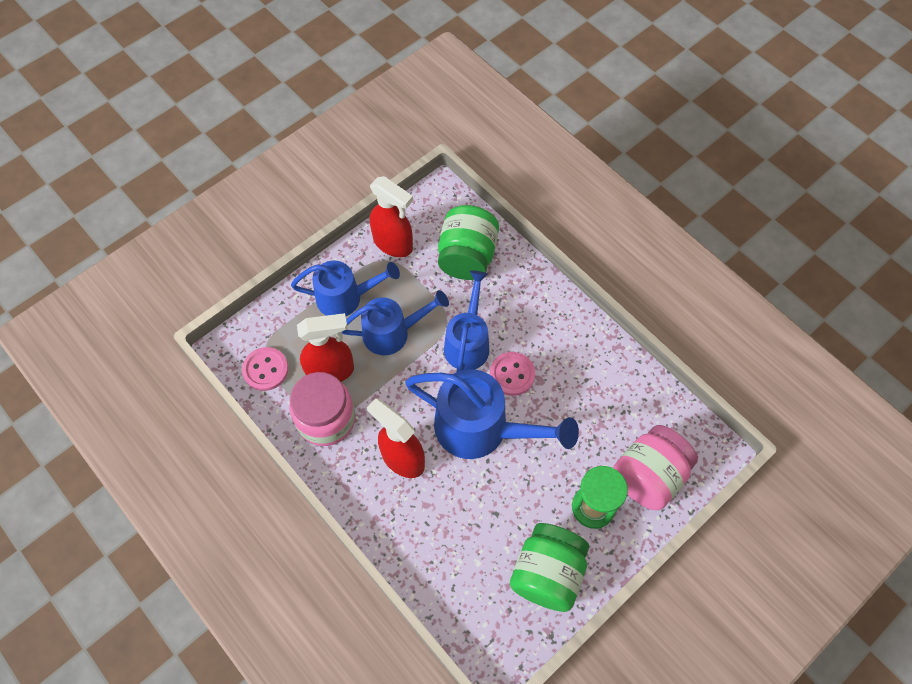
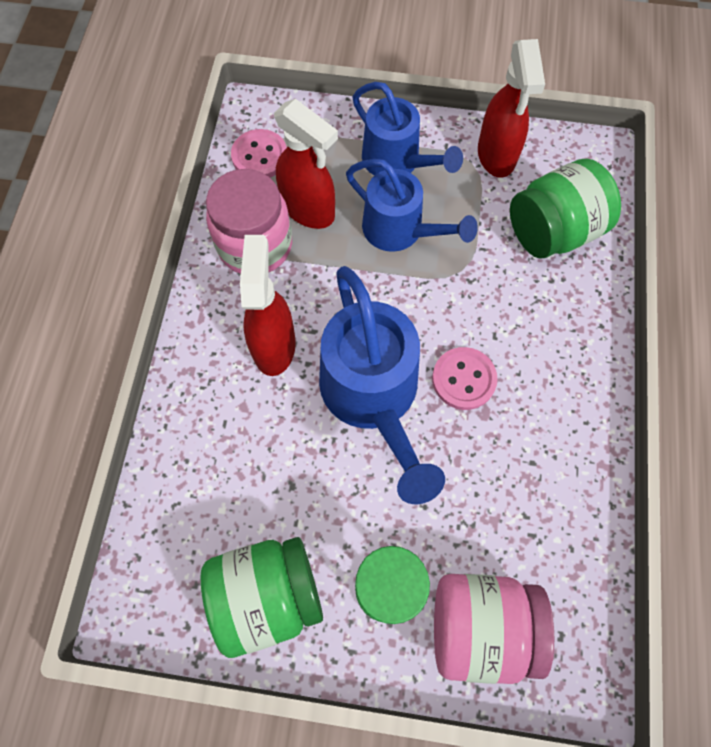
camera: 50 degrees right, 5 degrees up
(468, 342) = (458, 307): blue watering can -> none

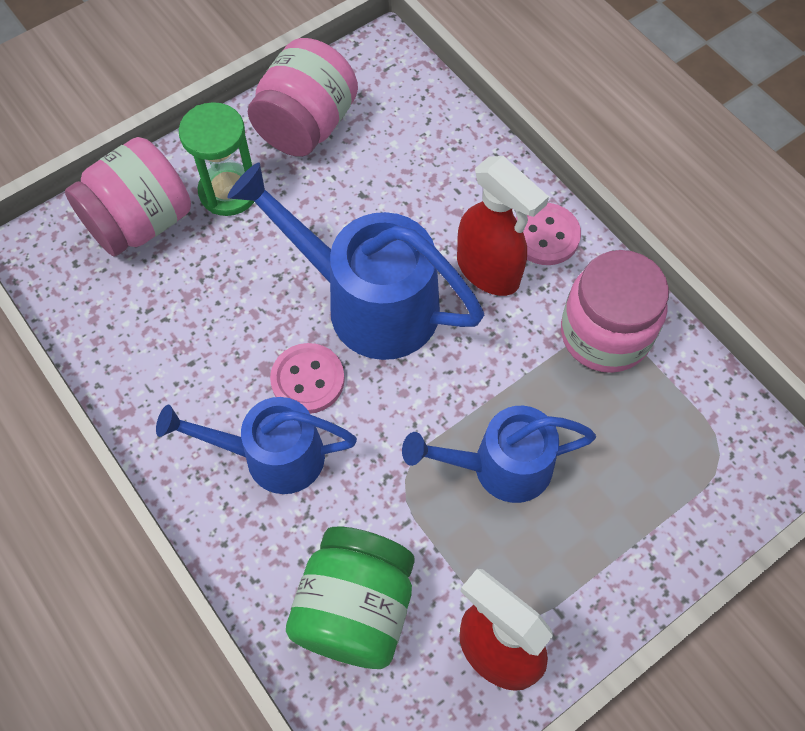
camera: 135 degrees right, 5 degrees down
(259, 156) = (711, 420): pink button -> pink button (545, 236)
(267, 595) = (306, 125): green jar -> pink jar
(309, 210) = (602, 409): red spray bottle -> none
(397, 162) = (584, 541): blue watering can -> blue watering can (271, 456)

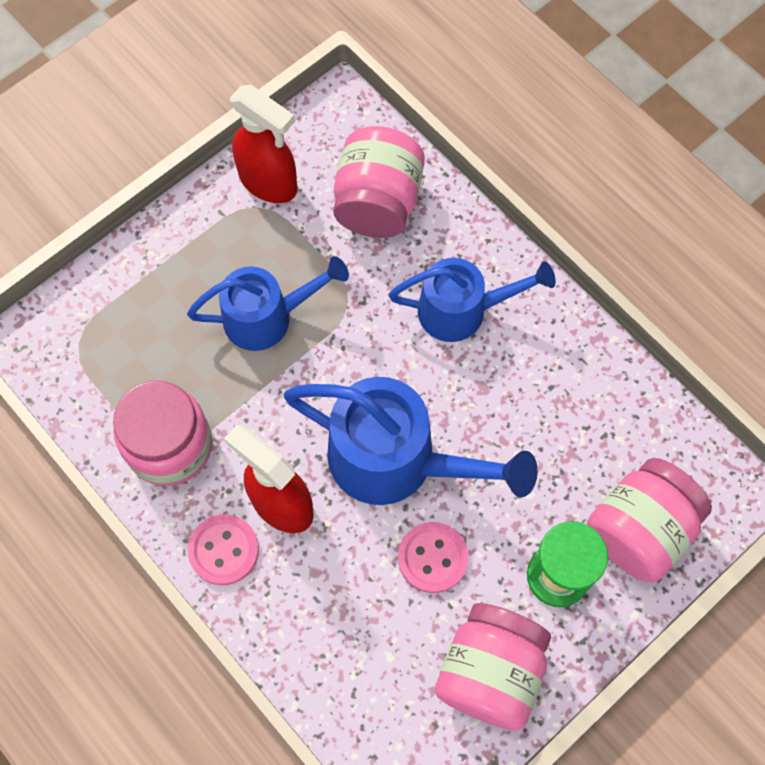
camera: 175 degrees right, 5 degrees up
(307, 380) = (442, 379): pink button -> pink button (433, 558)
(355, 609) = (377, 202): green jar -> pink jar

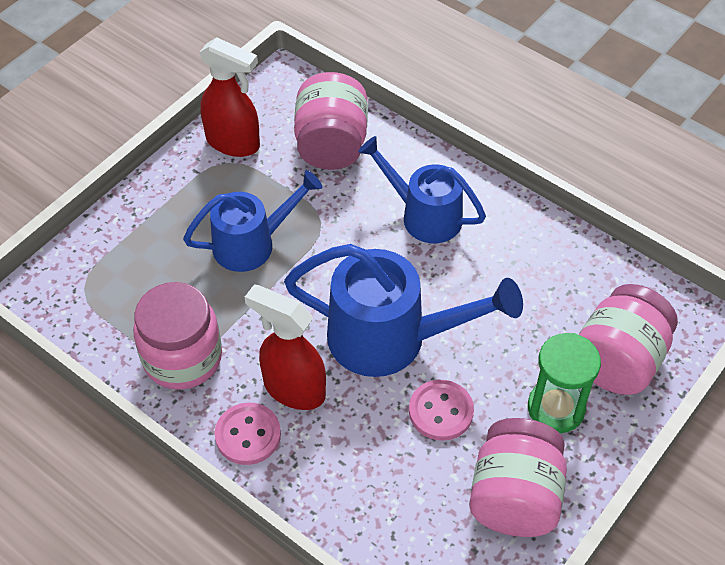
camera: 10 degrees left, 15 degrees down
(463, 310) = (423, 215): blue watering can -> blue watering can turned 135 degrees counterclockwise

